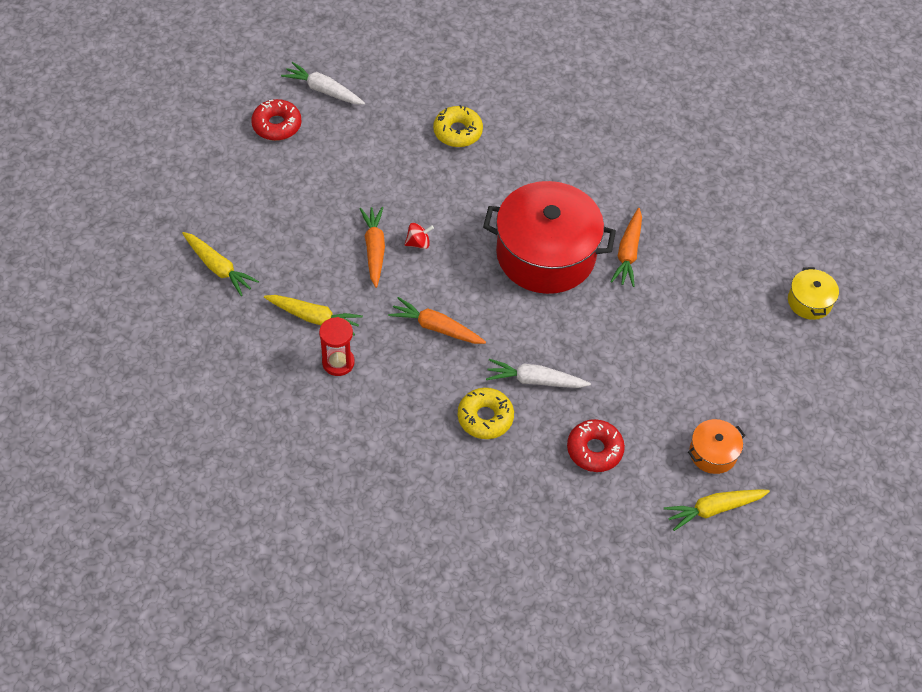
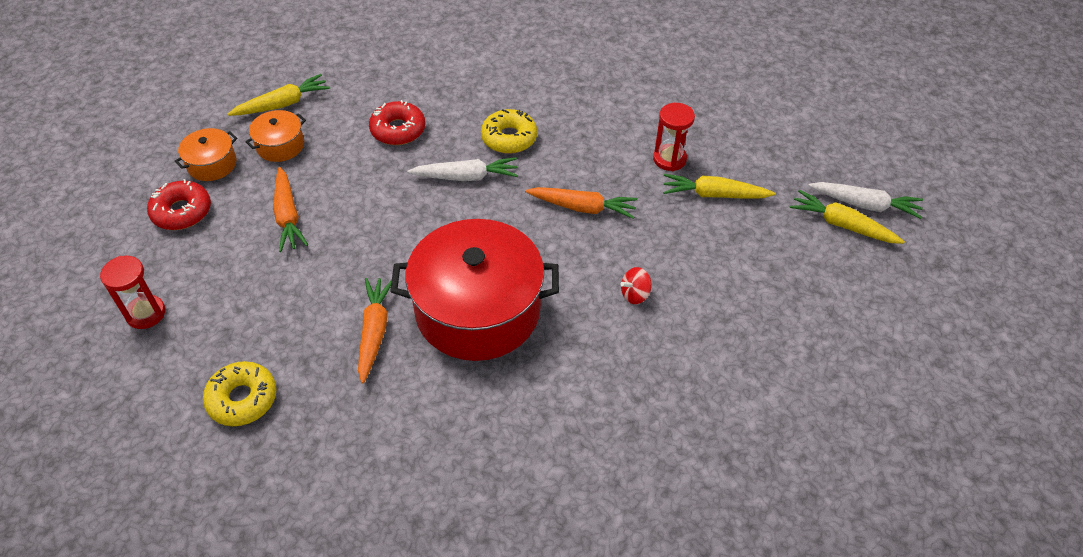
camera: 170 degrees right, 5 degrees down
(277, 125) = (890, 421): red donut -> red donut (182, 212)
(323, 90) = (860, 497): white carrot -> white carrot (864, 205)
(374, 250) = (683, 277): orange carrot -> orange carrot (288, 216)
(457, 132) = (638, 467): yellow donut -> yellow donut (242, 399)
(778, 443) = (212, 164): none -> orange pot
(809, 301) = (146, 313): yellow pot -> red hourglass

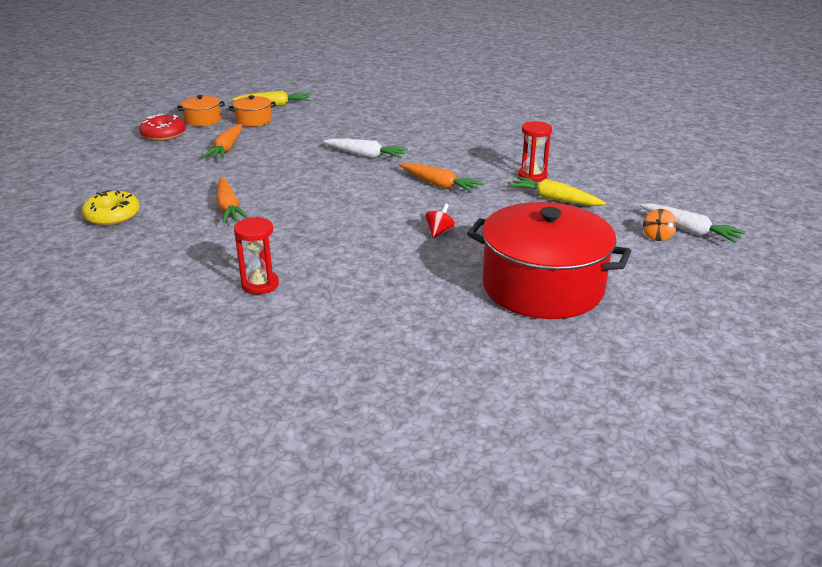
camera: 25 degrees right, 20 degrees down
(146, 313) = (96, 169): red hourglass -> red hourglass (260, 284)
(374, 332) = (228, 207): orange carrot -> orange carrot turned 135 degrees clockwise
(398, 130) = (339, 128): red donut -> none
(478, 310) = (311, 214): red pot -> red pot (543, 286)
(509, 138) = (415, 145): yellow donut -> none
(635, 294) = (439, 232): red spinning top -> red spinning top turned 120 degrees clockwise
(842, 225) = (657, 236): yellow carrot -> orange spinning top

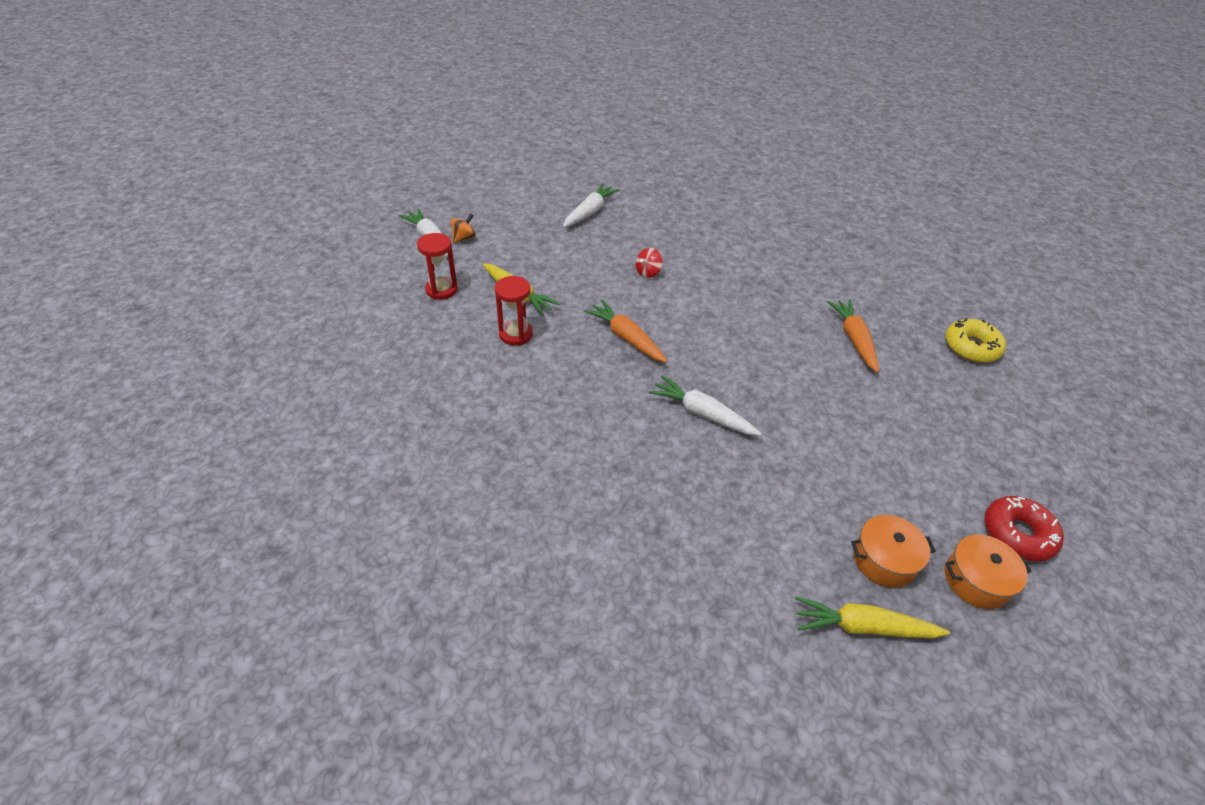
camera: 170 degrees left, 15 degrees up
(227, 148) = (898, 468): orange carrot -> none
(260, 284) = (800, 246): red hourglass -> red hourglass (441, 290)
(543, 286) = (589, 212): red pot -> white carrot

